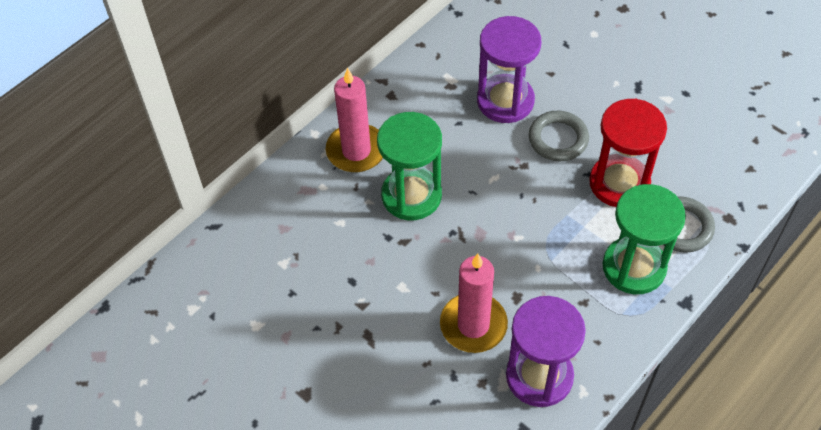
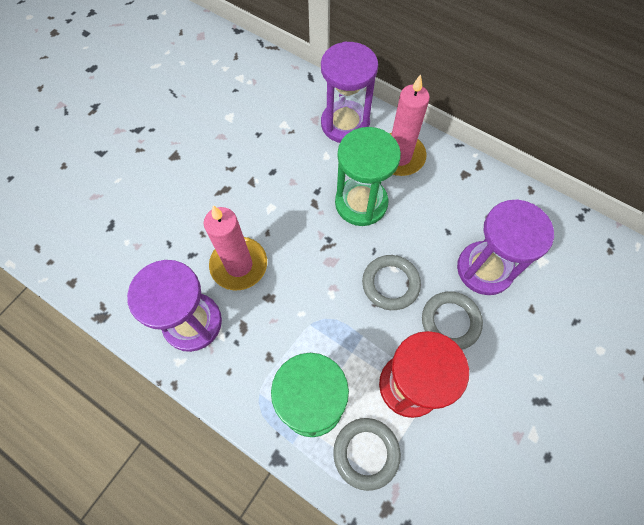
camera: 80 degrees right, 10 degrees up
(298, 197) = (345, 124): none -> purple hourglass
(512, 182) = (390, 284): none -> grey ring

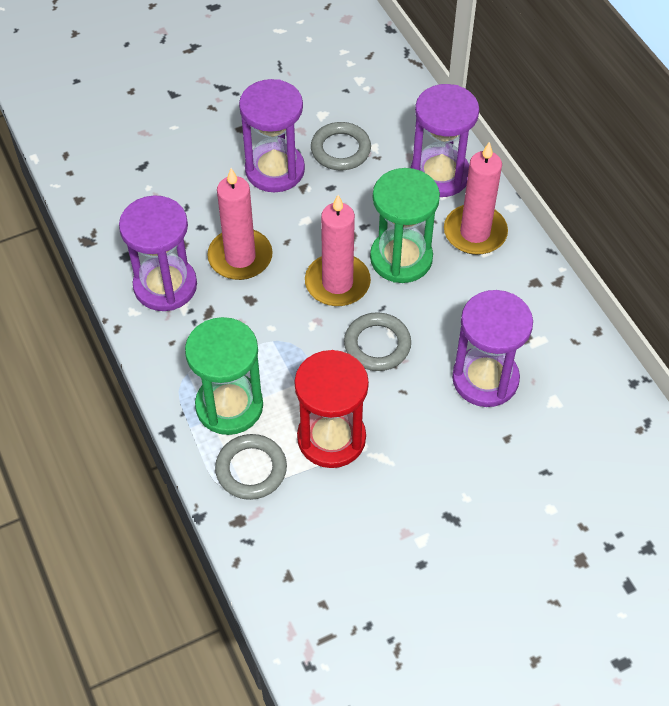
camera: 30 degrees right, 10 degrees down
(221, 178) = (275, 170): none -> purple hourglass
(328, 247) = (337, 283): none -> pink candle
(450, 321) = (413, 406): grey ring -> grey ring (340, 150)

